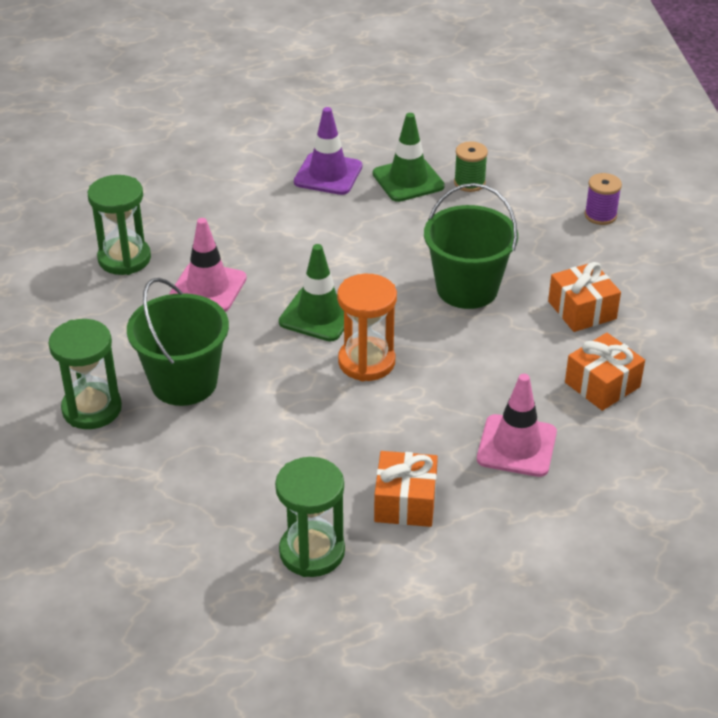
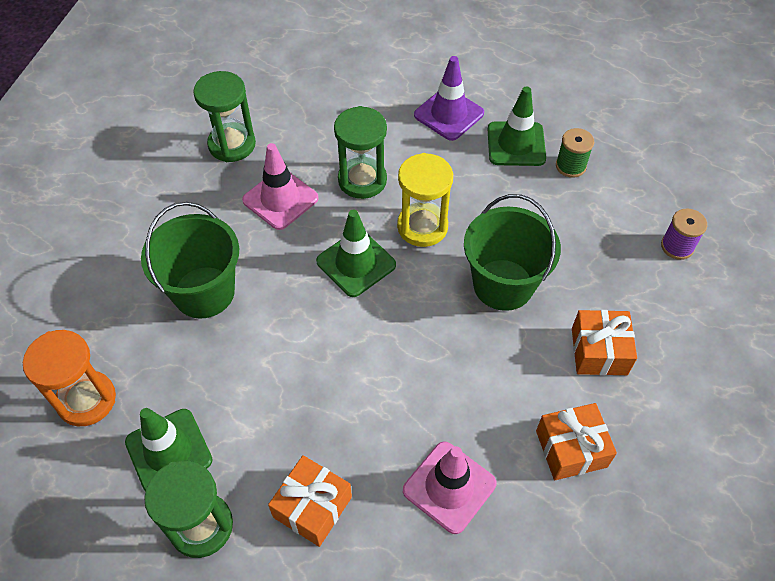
camera: 25 degrees right, 15 degrees up
(92, 409) = (117, 290): green hourglass -> green hourglass (362, 180)
(239, 510) = (169, 451): none -> green traffic cone
(363, 268) = (422, 227): none -> yellow hourglass
(366, 362) = (367, 332): orange hourglass -> orange hourglass (86, 400)

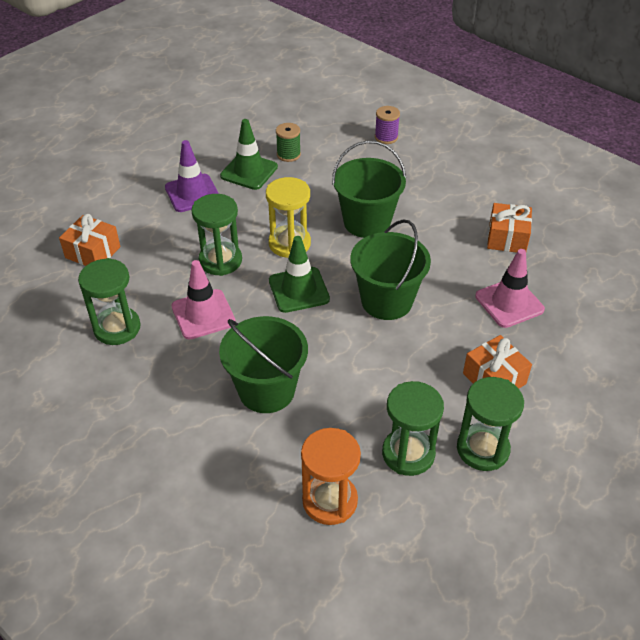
camera: 65 degrees left, 10 degrees down
(169, 451) = (408, 453): green traffic cone -> green hourglass
(382, 352) = (386, 301): none -> green bucket
(599, 351) = (444, 199): orange gift -> orange gift (93, 252)

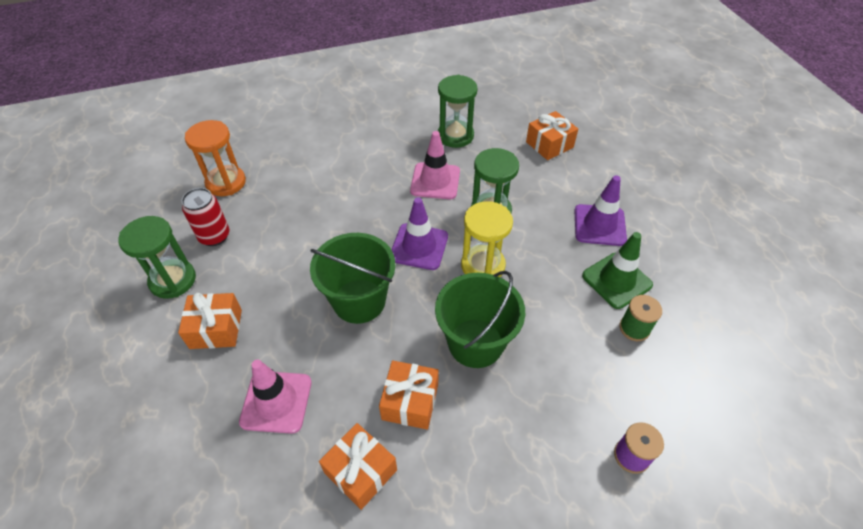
camera: 120 degrees right, 5 degrees up
(266, 390) = (335, 187): green bucket -> none
(299, 290) = (419, 246): green traffic cone -> purple traffic cone
(408, 453) = (214, 236): green hourglass -> red can
(441, 236) = (410, 401): none -> orange gift

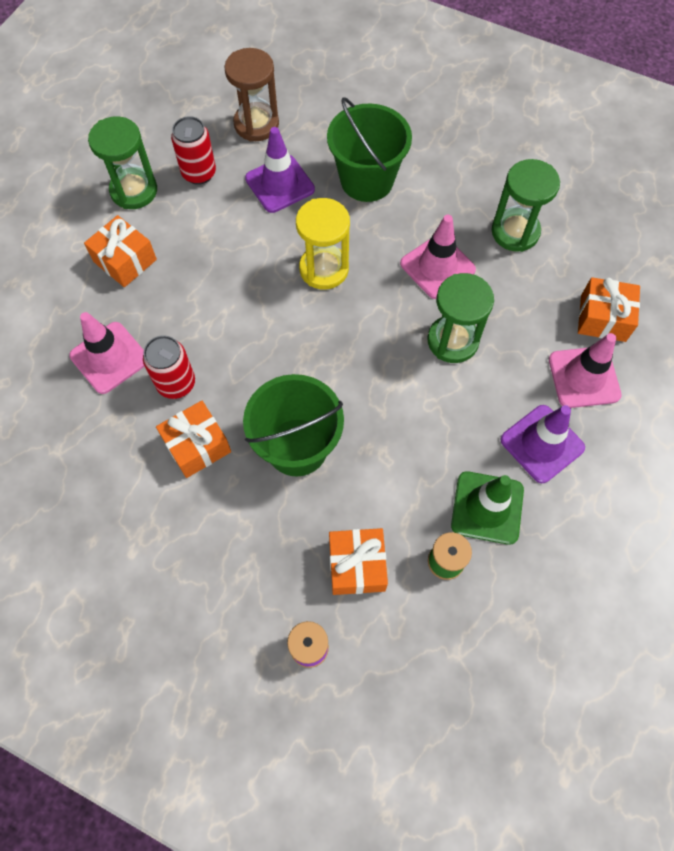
camera: 45 degrees right, 15 degrees up
(226, 182) = (256, 124): orange hourglass -> brown hourglass
(348, 375) = (176, 383): none -> red can
(359, 301) = (248, 328): green bucket -> green bucket (367, 180)
(360, 471) = (112, 462): orange gift -> orange gift (357, 565)
(419, 246) = (348, 321): purple traffic cone -> purple traffic cone (280, 184)
(483, 265) = (382, 386): yellow hourglass -> yellow hourglass (324, 269)
(576, 178) = (584, 377): none -> pink traffic cone

